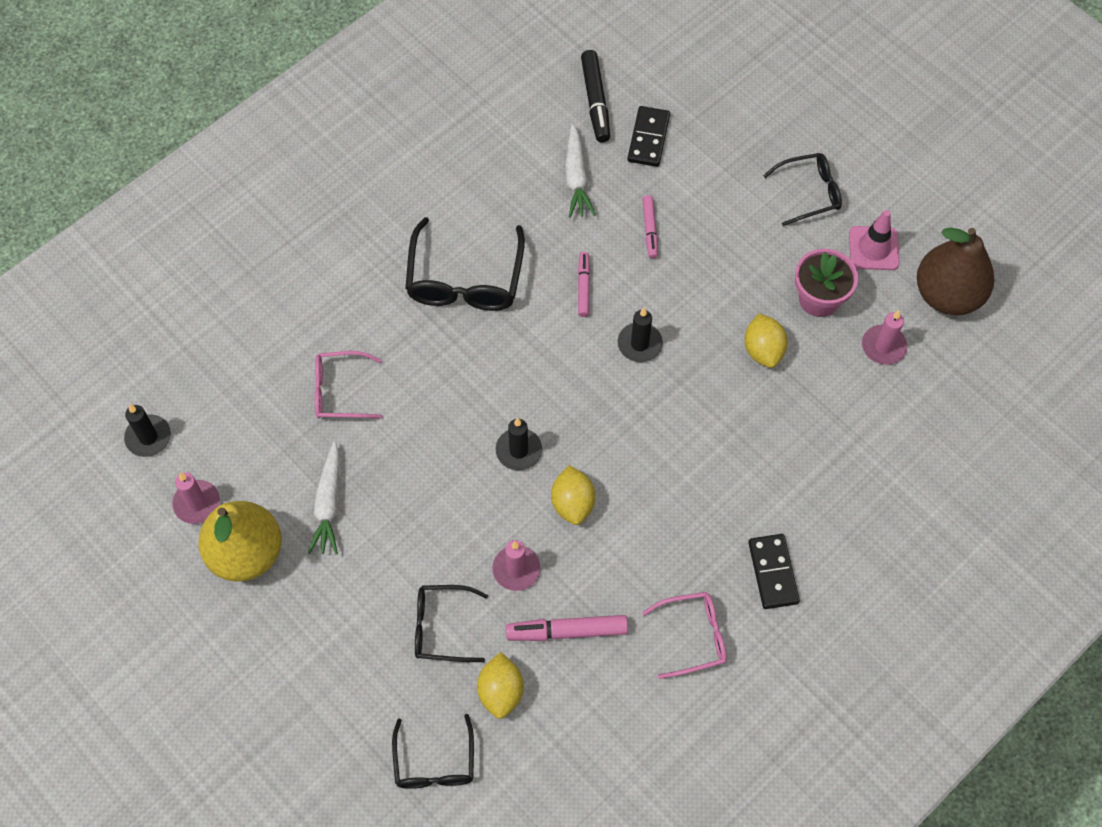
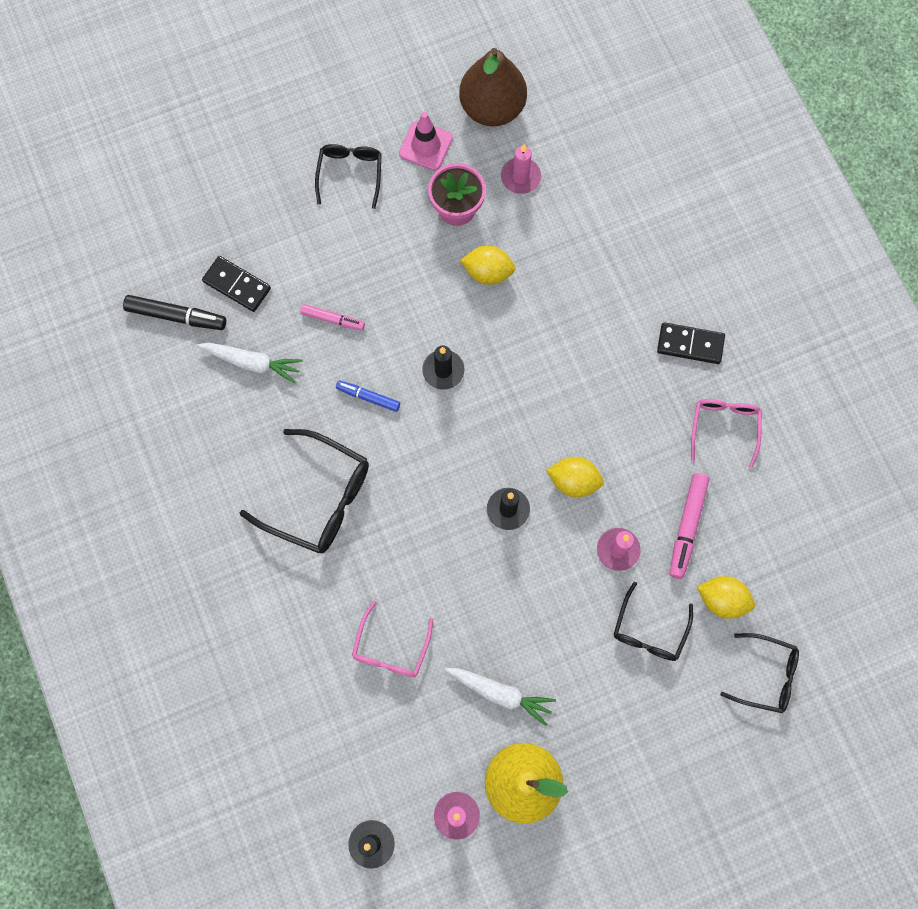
camera: 70 degrees left, 10 degrees up
(583, 287) = (368, 397): pink marker -> blue marker

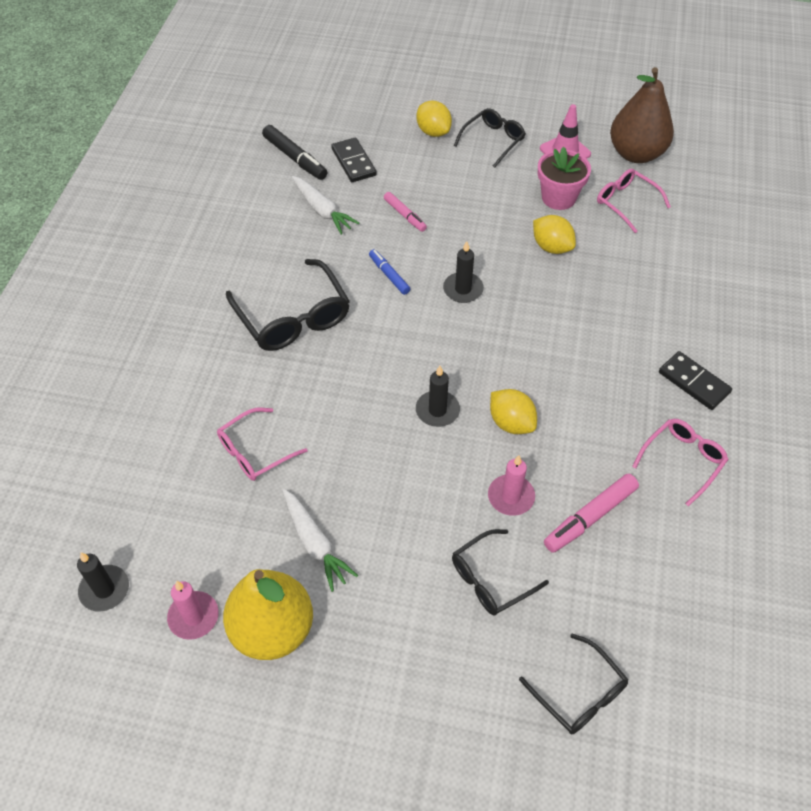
camera: 35 degrees right, 20 degrees down
(520, 177) = (626, 203): pink candle -> pink glasses
(722, 600) = (581, 598): yellow lemon -> yellow lemon (433, 132)

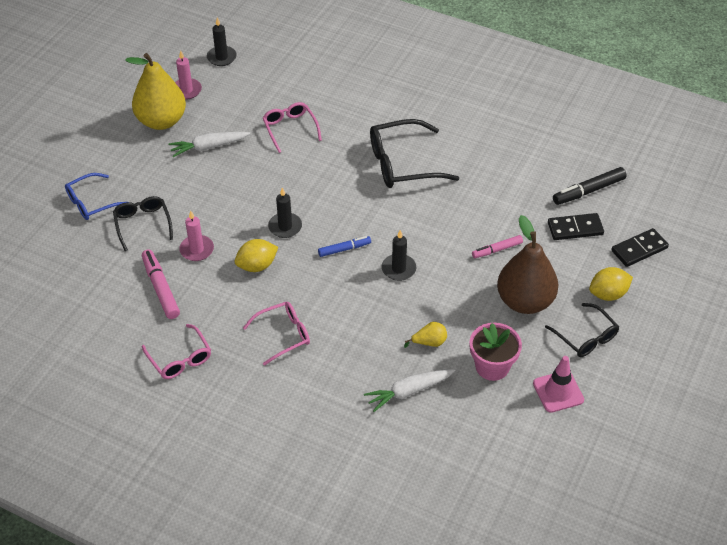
camera: 105 degrees right, 5 degrees down
(322, 210) = (517, 198): white carrot -> white carrot (409, 391)
(389, 275) = (429, 226): blue marker -> blue marker (344, 249)
(473, 667) = (92, 202): none -> blue glasses
(551, 247) = (429, 342): yellow lemon -> yellow pear
(579, 693) = (49, 247): black glasses -> none
(626, 203) = (471, 419): pink glasses -> pink glasses (283, 335)
(636, 154) = (542, 453): brown pear -> brown pear (525, 301)
(694, 382) = (246, 394): black domino -> black domino (639, 249)

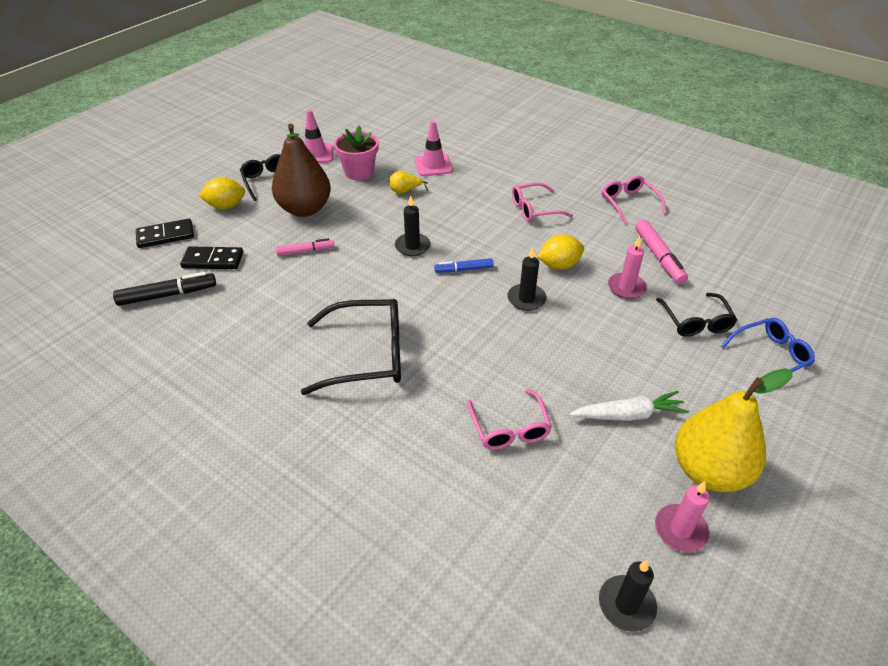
camera: 170 degrees left, 5 degrees down
(409, 391) = (433, 165): white carrot -> pink traffic cone

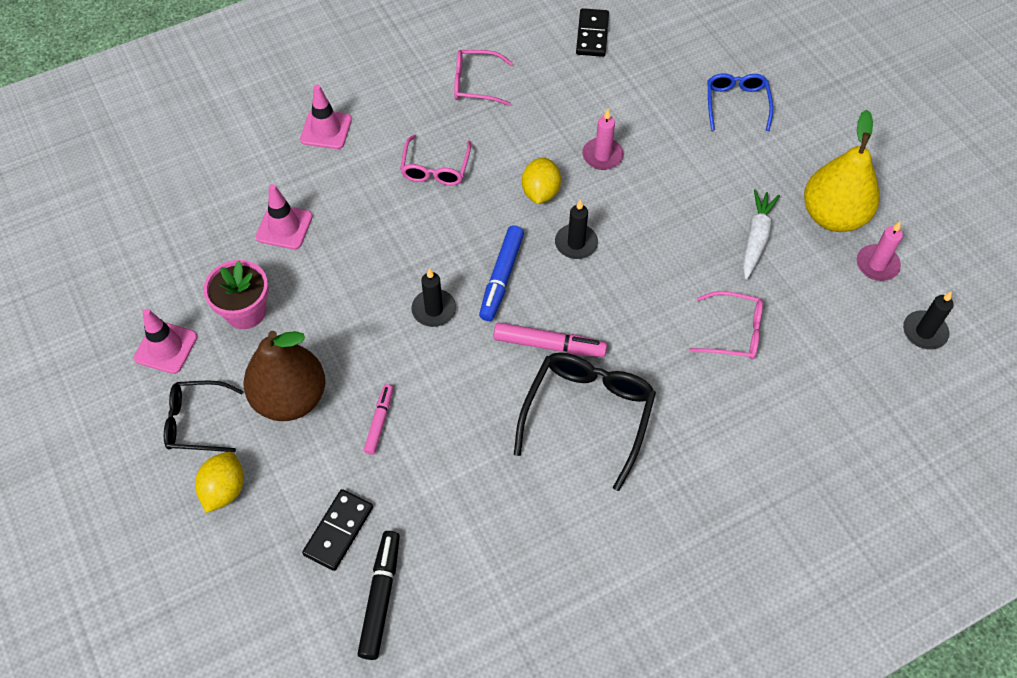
camera: 65 degrees left, 15 degrees up
(165, 235) = (249, 579): black domino -> black domino (592, 35)
(405, 191) = (321, 277): yellow pear -> none
(463, 269) = (501, 277): blue marker -> blue marker, size x1.57
(524, 156) = (326, 129): none -> pink traffic cone
(659, 257) = (573, 107): pink marker -> pink marker (549, 345)
(695, 321) = (672, 130): black glasses -> none

